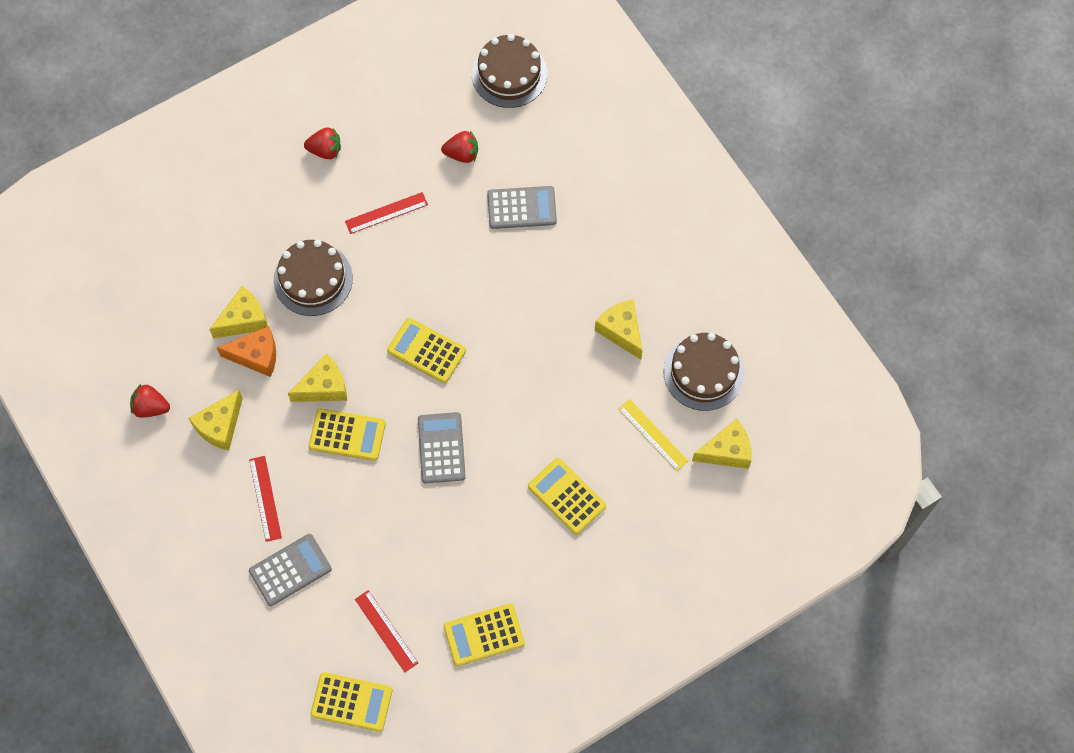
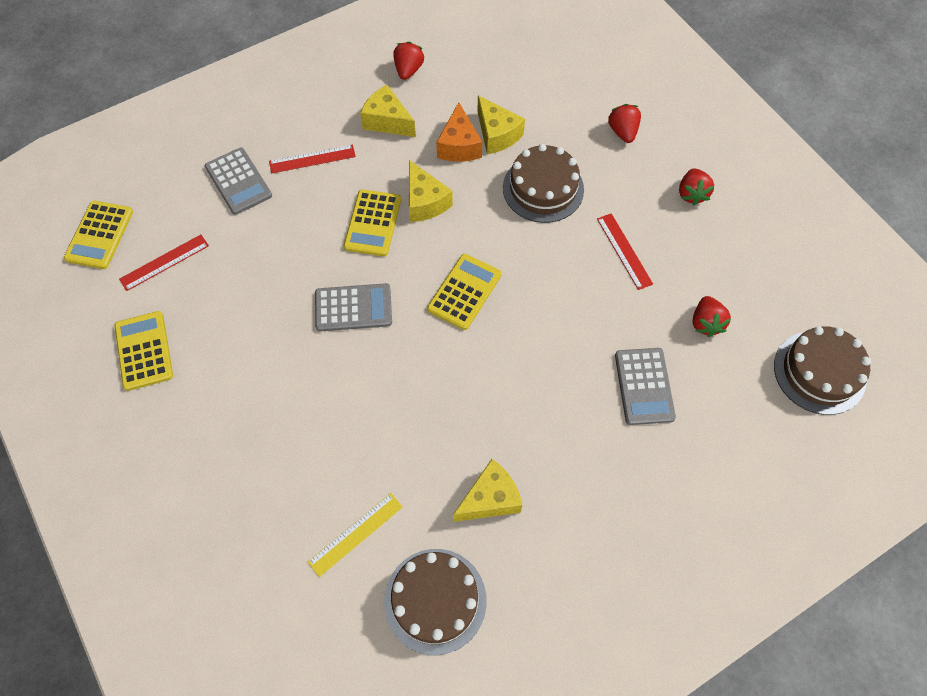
camera: 90 degrees right, 5 degrees down
(248, 203) = (622, 132): none -> red strawberry
(567, 496) = (287, 434): yellow calculator -> none
(726, 451) = (328, 627): yellow cheese -> none

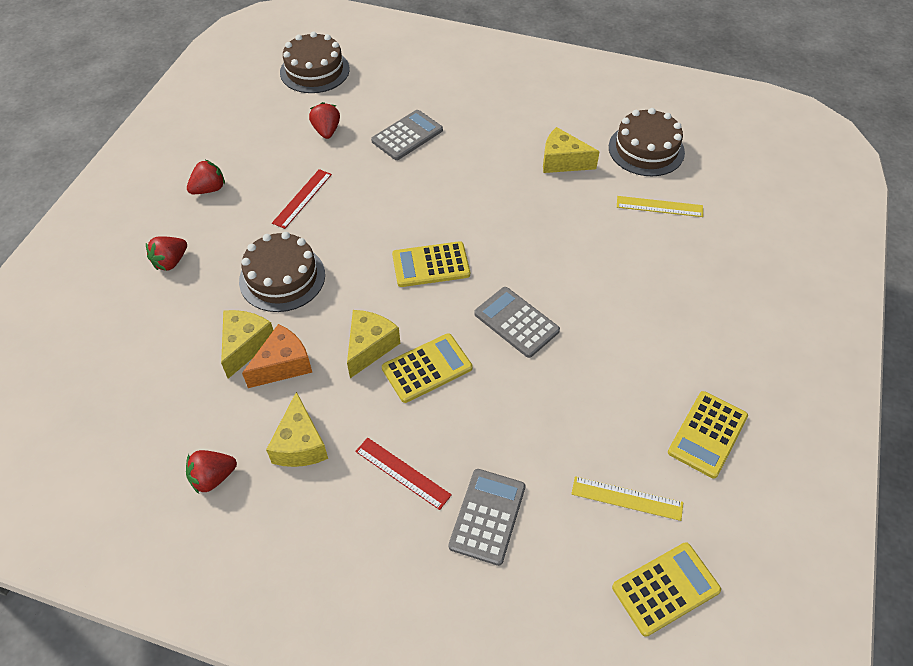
camera: 130 degrees left, 10 degrees down
(164, 262) = (627, 498): red ruler -> yellow ruler
(705, 323) = (326, 131): red strawberry -> red strawberry turned 60 degrees counterclockwise

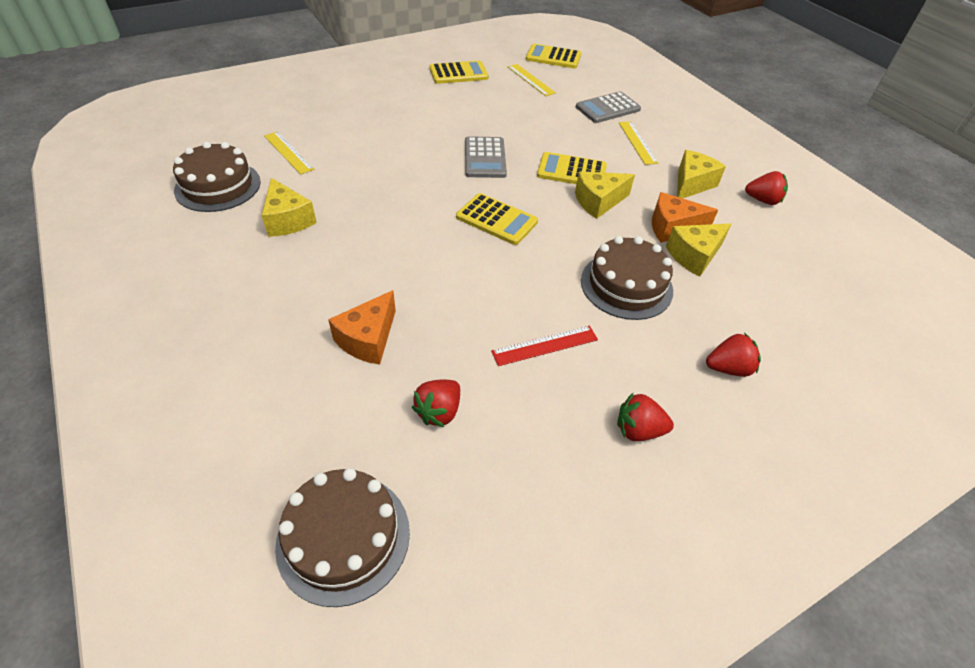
camera: 140 degrees left, 5 degrees down
(402, 473) = (637, 142): red ruler -> yellow ruler
(407, 136) = (368, 339): grey calculator -> orange cheese

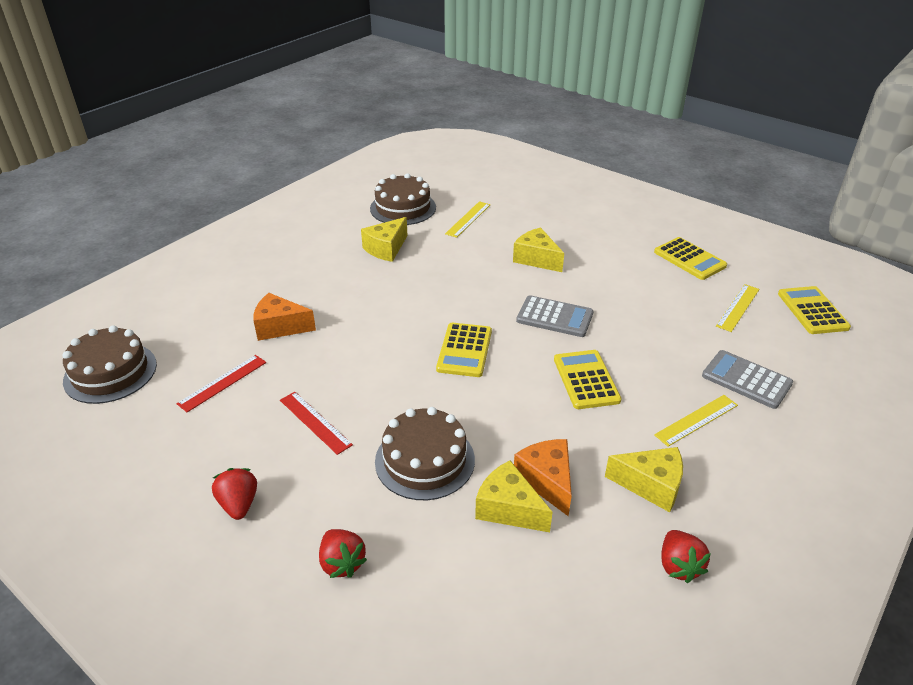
camera: 70 degrees right, 10 degrees down
(439, 411) = (222, 382): red strawberry -> red ruler
(484, 158) = (554, 317): grey calculator -> grey calculator turned 135 degrees counterclockwise
(598, 202) = (547, 412): yellow cheese -> yellow cheese (536, 259)

